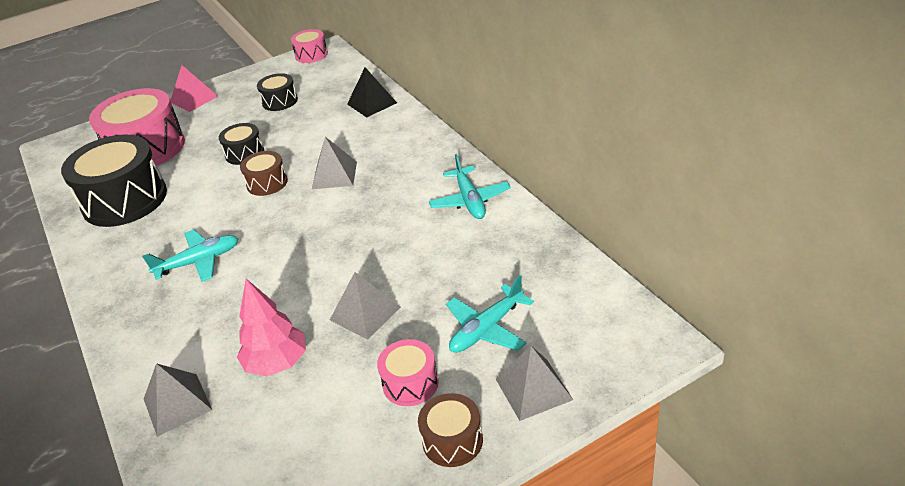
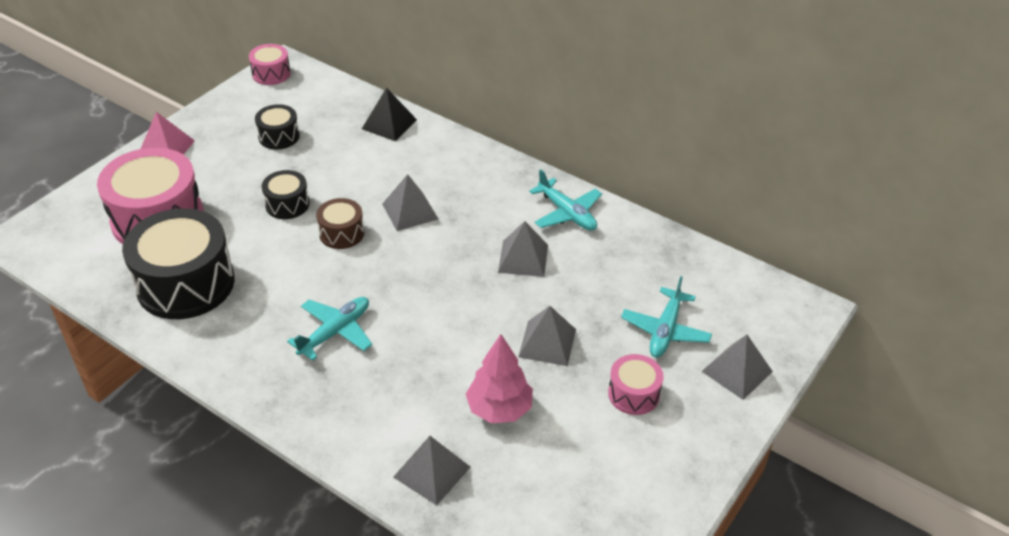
camera: 30 degrees left, 5 degrees up
(400, 232) = (523, 258): none -> grey pyramid
(452, 441) = (702, 431): brown drum -> none

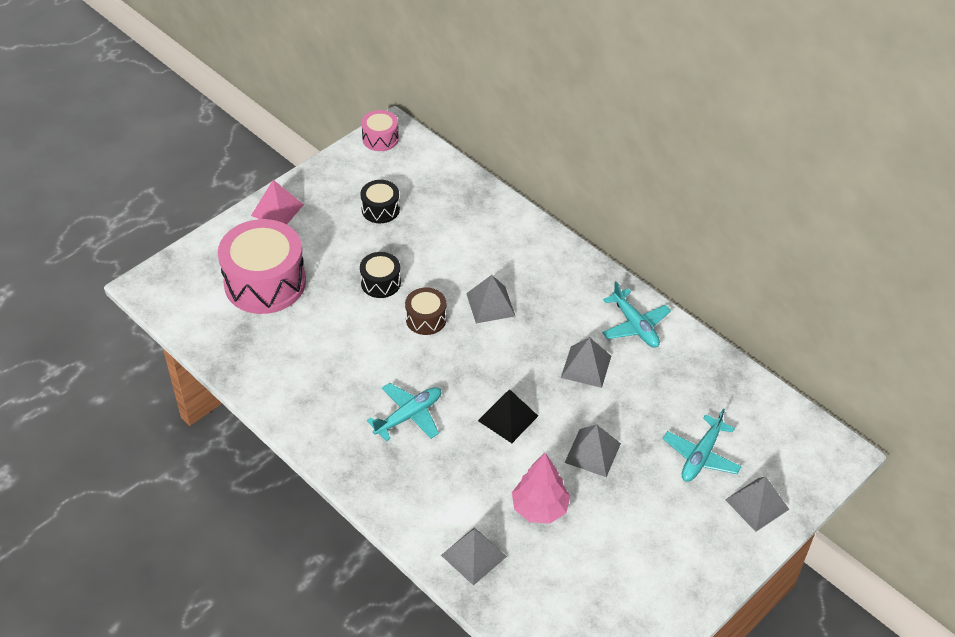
camera: 10 degrees right, 5 degrees up
(185, 284) = (284, 351): black drum -> none
(389, 124) = (484, 208): black pyramid -> black pyramid (508, 418)
(633, 394) = (659, 512): pink drum -> none

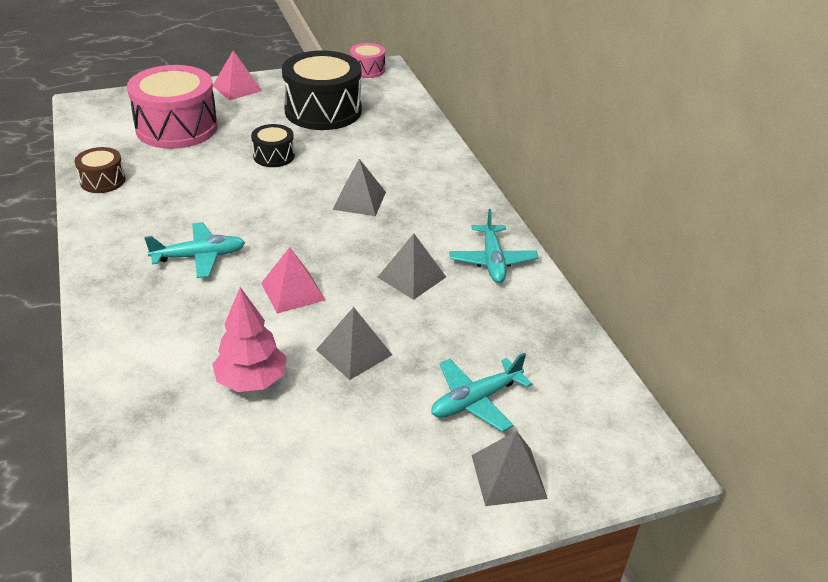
camera: 25 degrees right, 10 degrees down
(380, 209) = (323, 111): black drum -> black drum, size x2.03
(426, 319) = (288, 192): brown drum -> brown drum (103, 181)
(473, 556) = (141, 397): grey pyramid -> none
(508, 418) = (292, 291): black pyramid -> pink pyramid

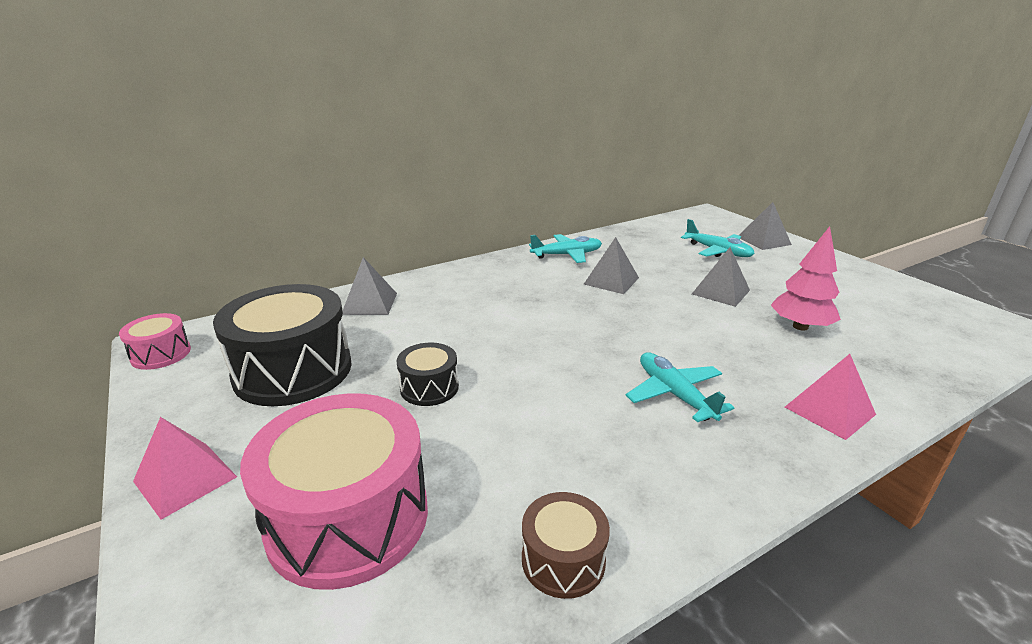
camera: 100 degrees left, 10 degrees down
(292, 291) = (677, 328): pink pyramid -> pink pyramid (829, 410)
(359, 200) = (508, 316): grey pyramid -> grey pyramid (369, 303)

